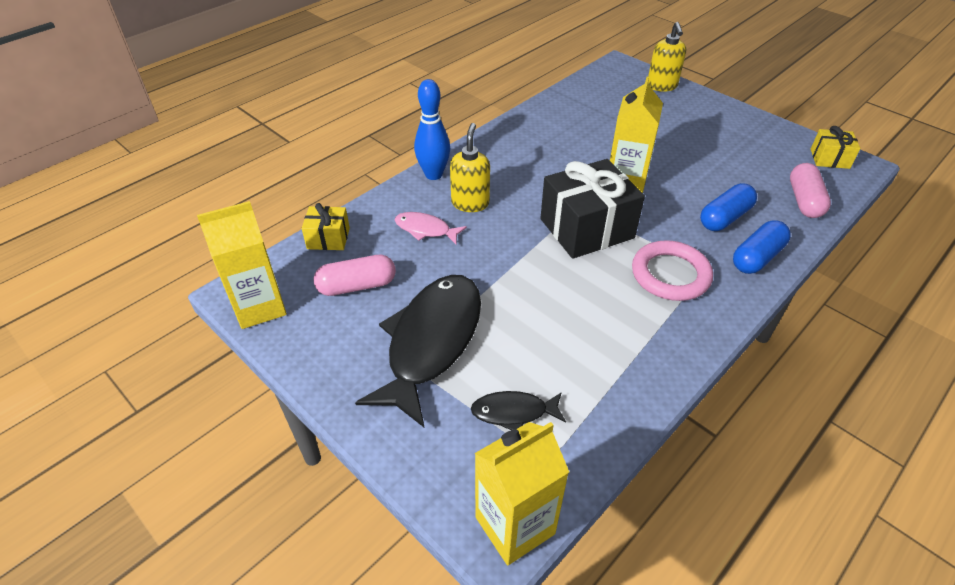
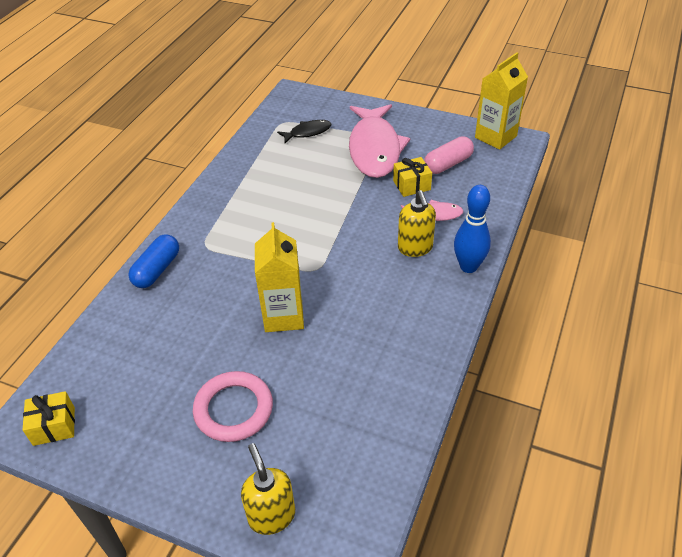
camera: 160 degrees right, 0 degrees up
(328, 238) = (499, 187): yellow gift -> yellow gift (411, 185)
(431, 343) = (374, 149): black fish -> pink fish
(515, 525) = (288, 97): yellow carton -> none
(586, 228) = (305, 254): black gift -> none
(670, 275) = (228, 235): pink ring -> pink ring (233, 409)
(725, 218) = (183, 302): blue capsule -> none
(804, 201) = (101, 348): pink capsule -> none

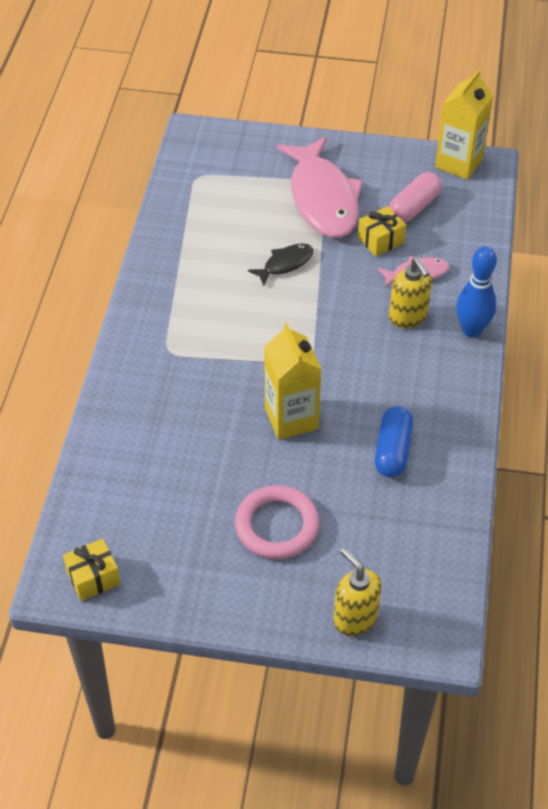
camera: 15 degrees left, 5 degrees up
(157, 270) = (126, 389): blue capsule -> blue capsule (393, 450)
(307, 132) = (234, 187): black fish -> black fish (285, 264)

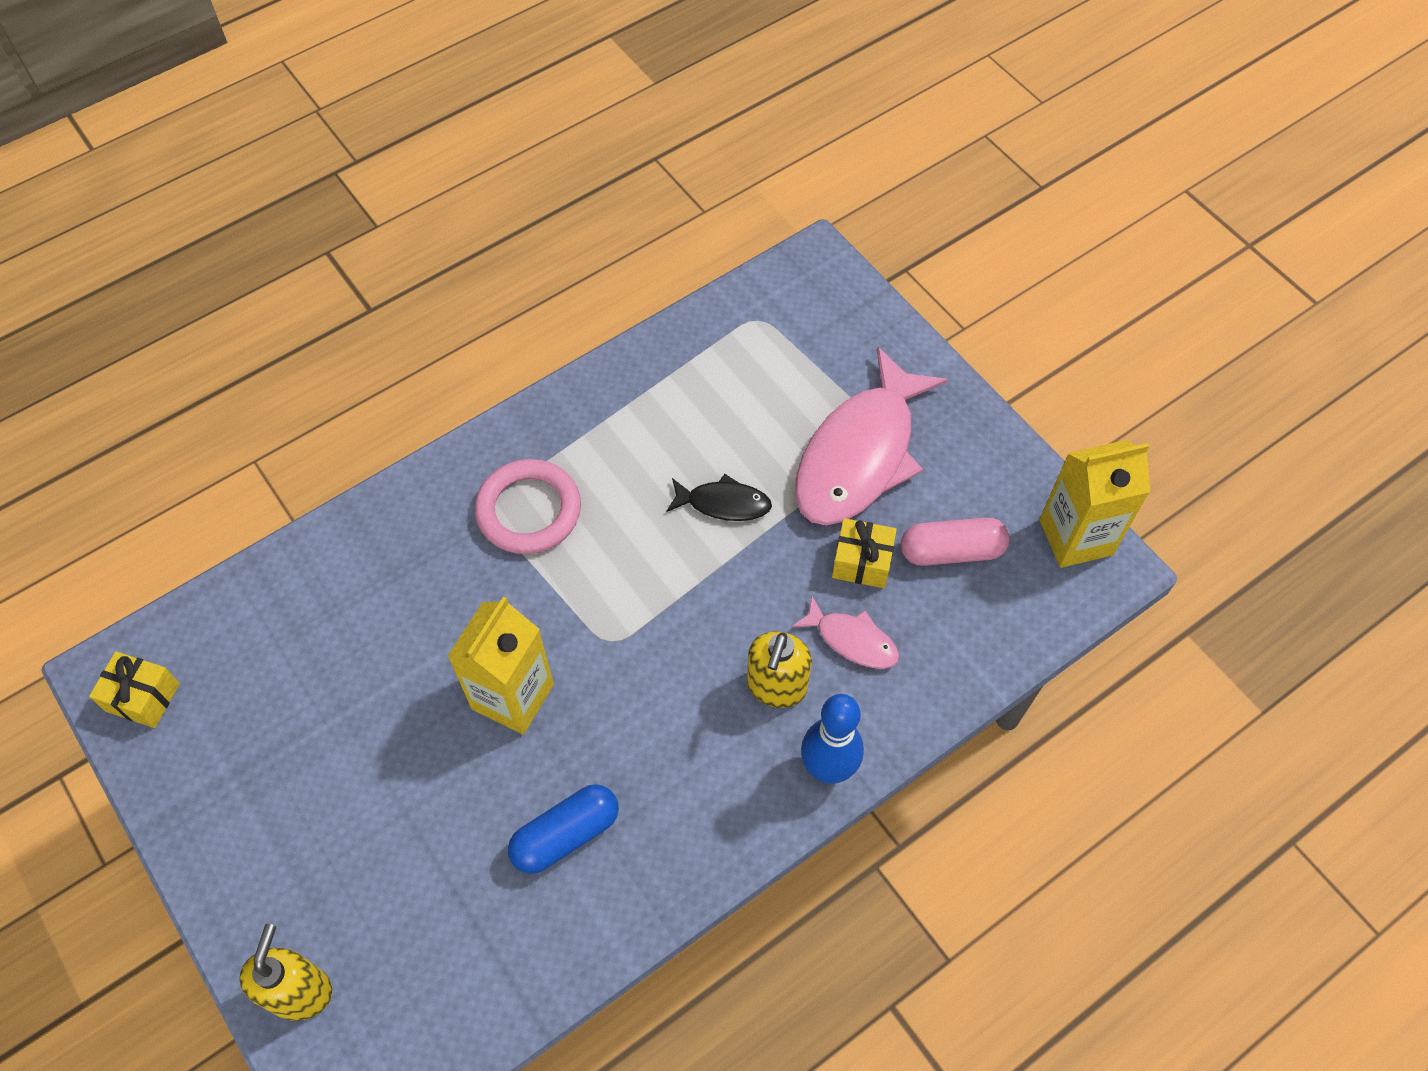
camera: 45 degrees right, 10 degrees up
(277, 526) = (355, 807): pink ring -> pink ring (529, 510)

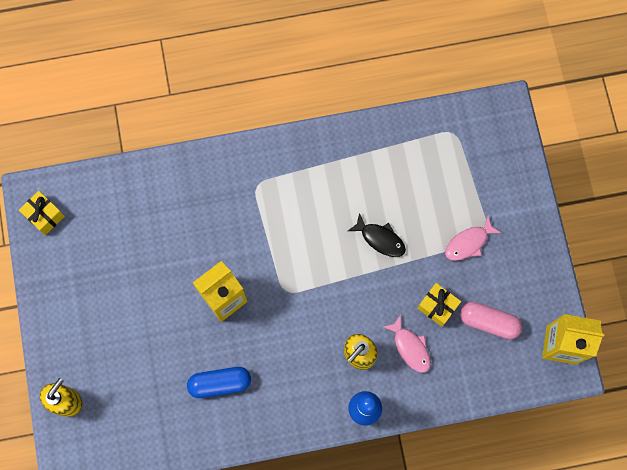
camera: 25 degrees right, 15 degrees up
(529, 510) = (276, 197): pink ring -> none
(860, 454) = (468, 242): pink fish -> pink fish, size x0.47

